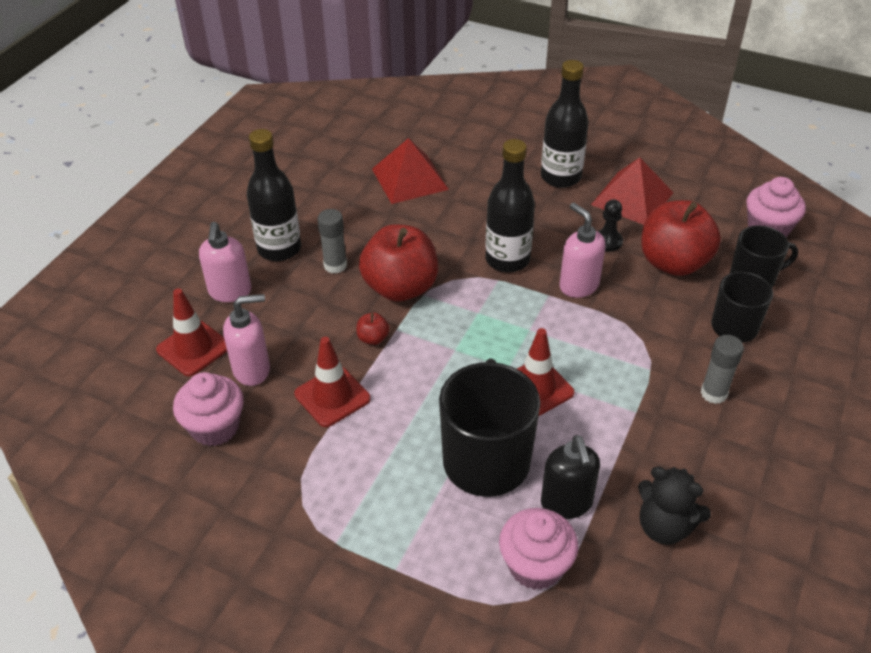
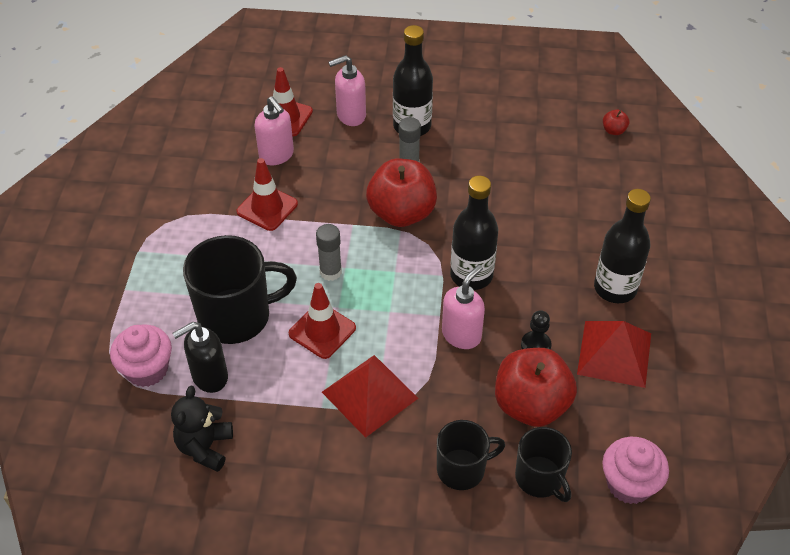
camera: 70 degrees right, 5 degrees up
(215, 427) = (216, 155): pink cupcake -> none
(373, 338) = (336, 213): red apple -> red apple (613, 130)
(409, 179) = (547, 179): red pyramid -> red pyramid (369, 395)
(714, 393) = (365, 463): grey glue stick -> grey glue stick (330, 272)

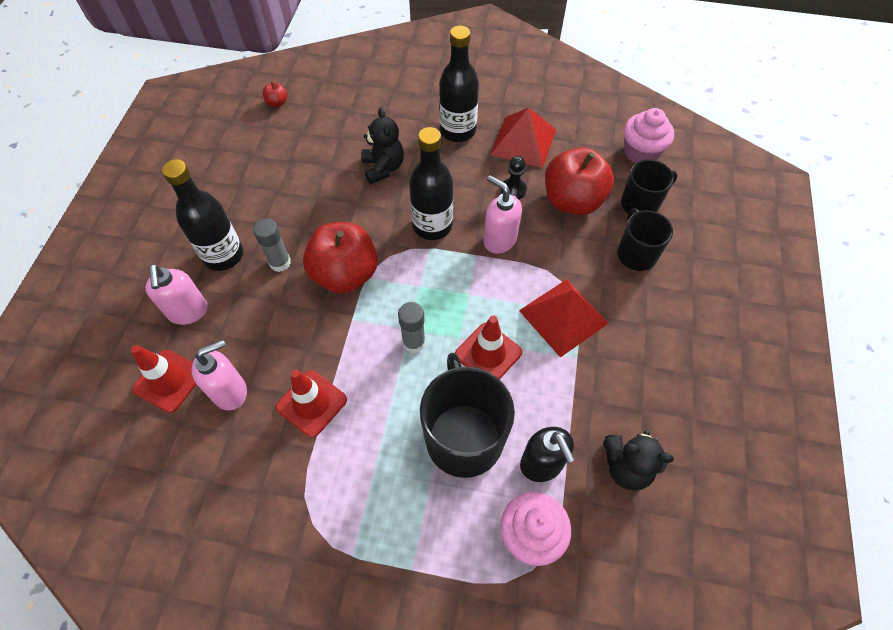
camera: 85 degrees left, 10 degrees up
(542, 227) = (383, 168): none -> black teddy bear

